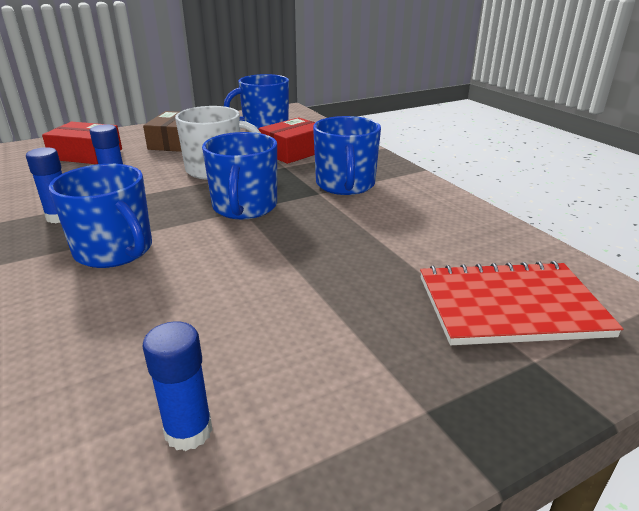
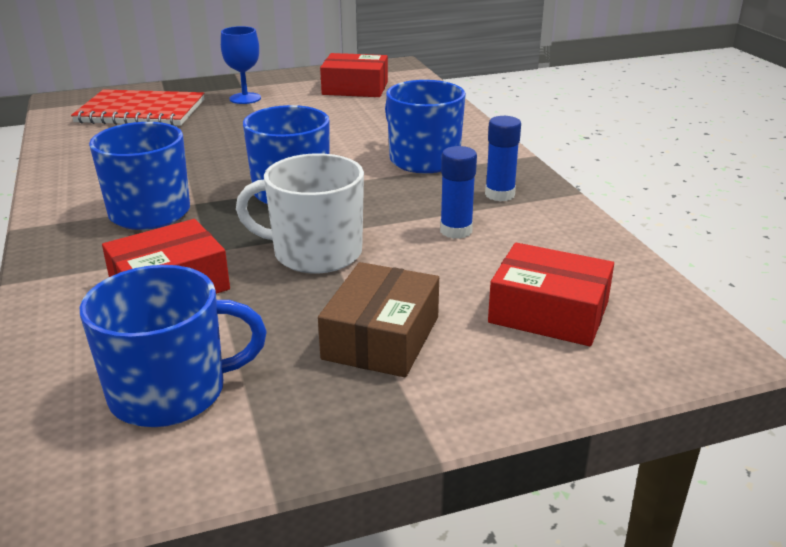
camera: 170 degrees left, 0 degrees up
(188, 431) = (355, 88): blue glue stick -> red box
(387, 362) = (245, 98): none -> blue goblet

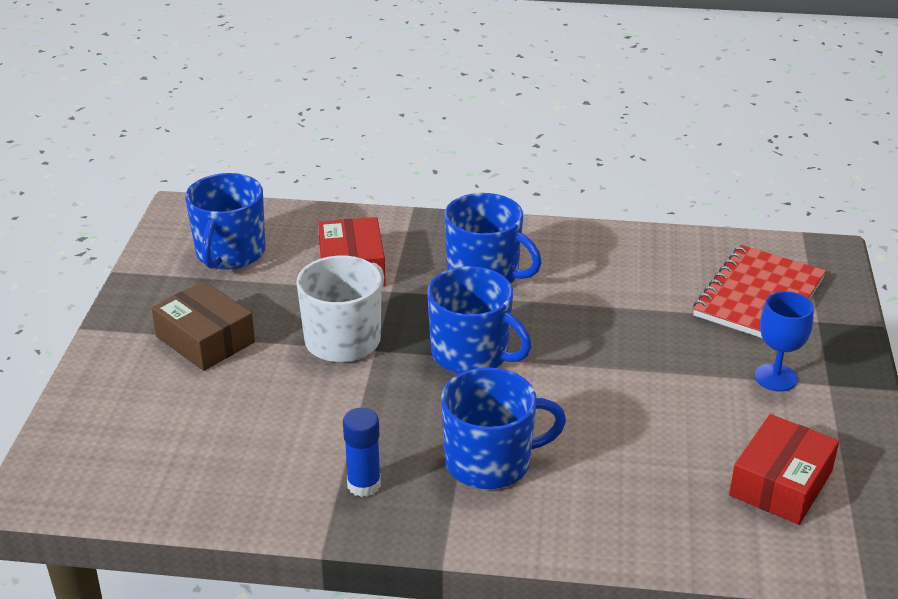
camera: 115 degrees right, 5 degrees up
(456, 231) = (316, 427): blue glue stick -> none
(548, 312) = (156, 427): red box -> none

